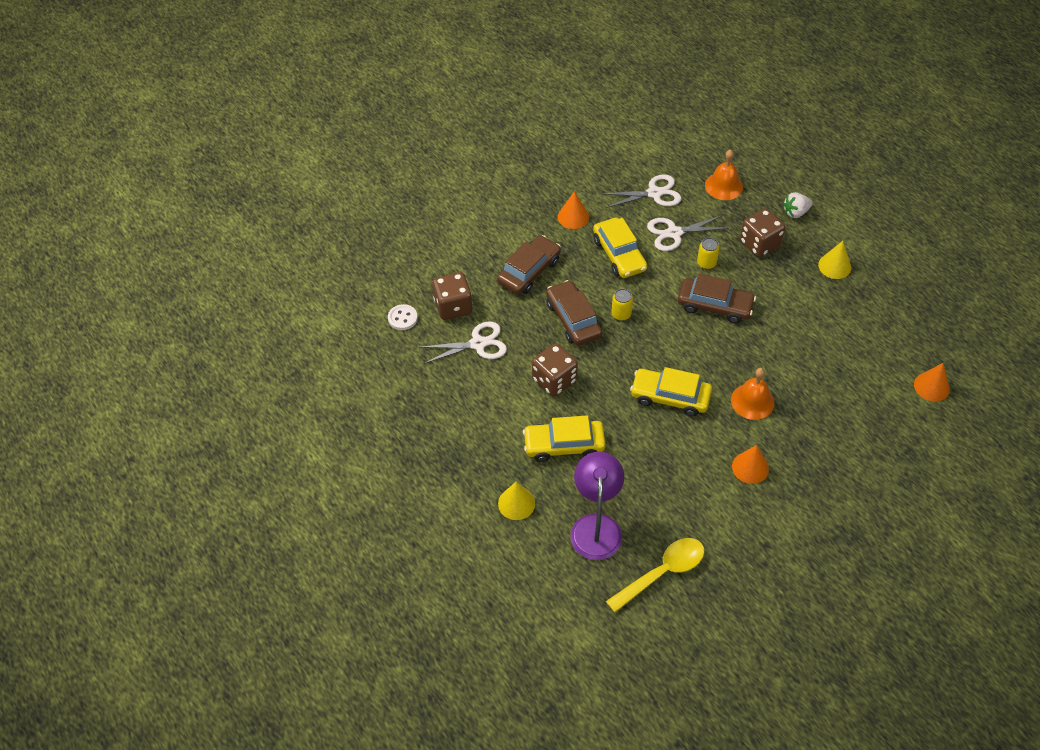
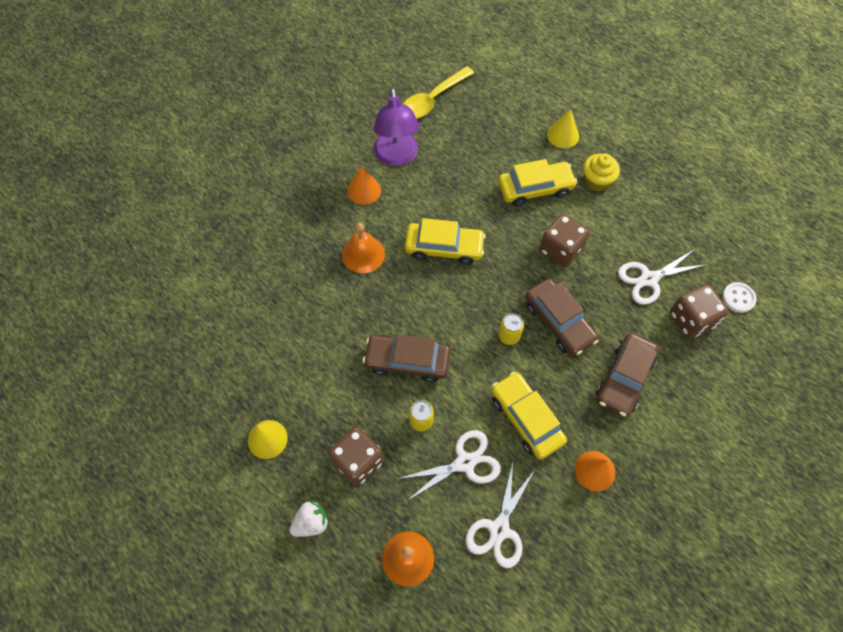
camera: 170 degrees right, 10 degrees up
(495, 445) = (596, 181): none -> yellow cupcake
(596, 526) = (492, 126): purple lamp -> purple lamp (396, 157)
(654, 193) = (499, 529): white scissors -> white scissors turned 45 degrees counterclockwise
(931, 386) = (181, 294): orange cone -> none

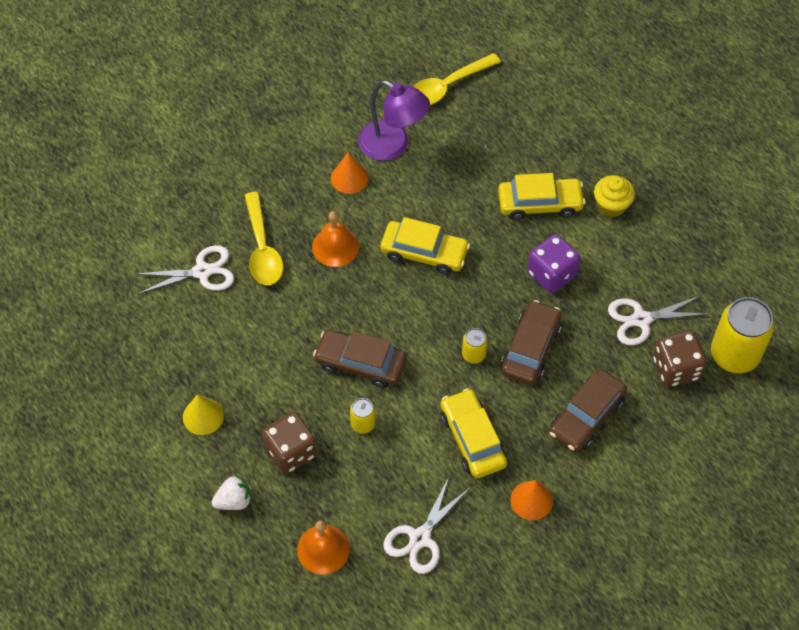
camera: 10 degrees right, 5 degrees down
(297, 266) = (262, 248): none -> yellow spoon
(396, 157) = (392, 146): purple lamp -> purple lamp turned 60 degrees counterclockwise
(464, 462) = (399, 471): white scissors -> white scissors (202, 272)
(558, 322) = (530, 349): brown car -> brown car turned 135 degrees counterclockwise
(560, 250) = (551, 274): brown dice -> purple dice
(563, 135) = (586, 148): yellow cone -> none
(738, 298) = (734, 354): white button -> yellow can

